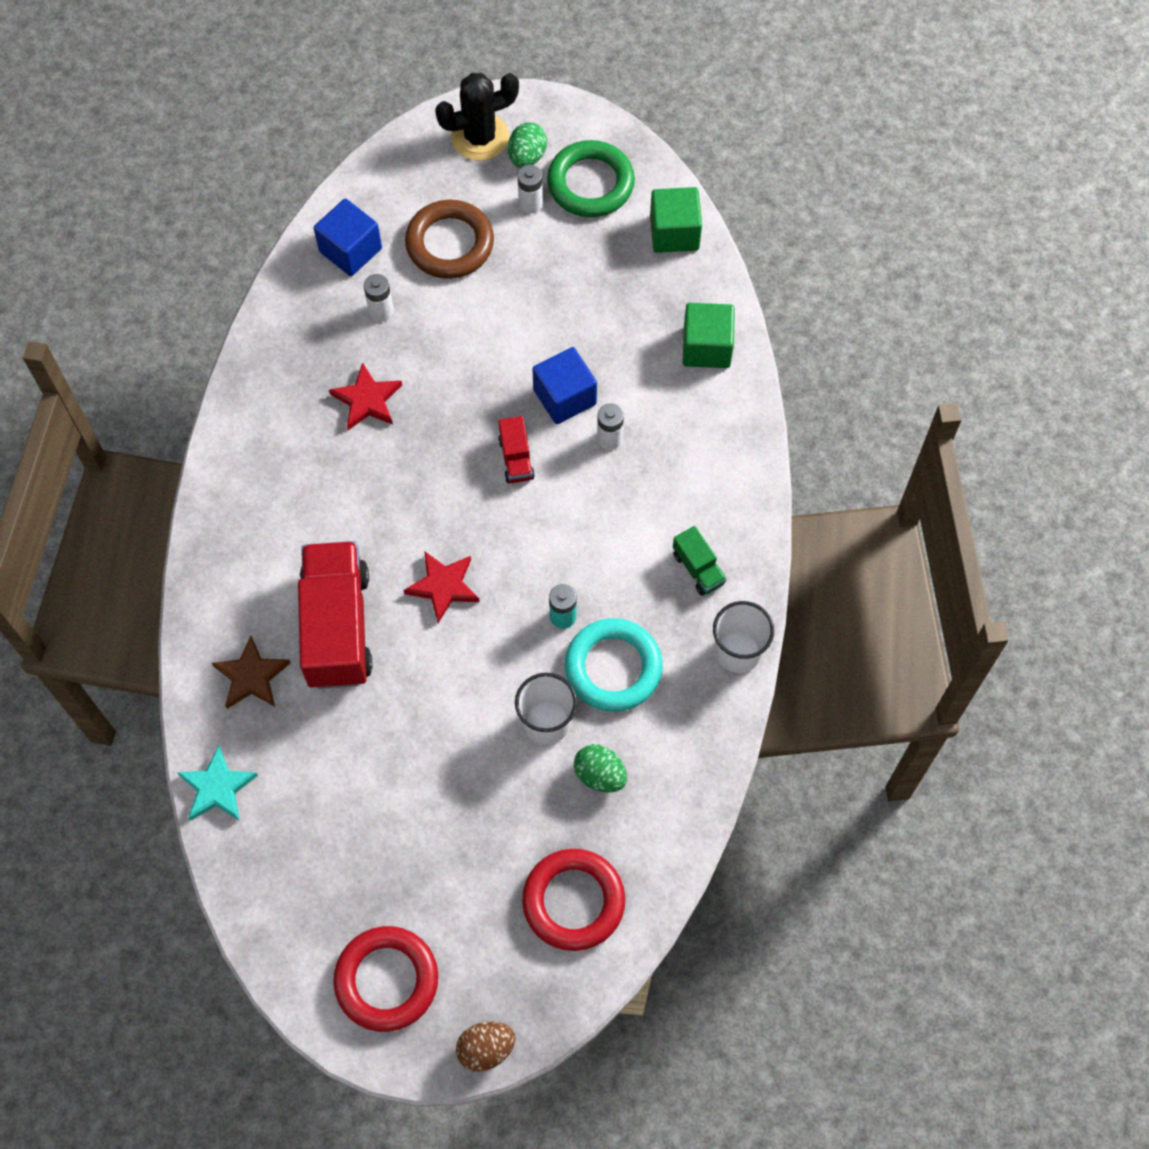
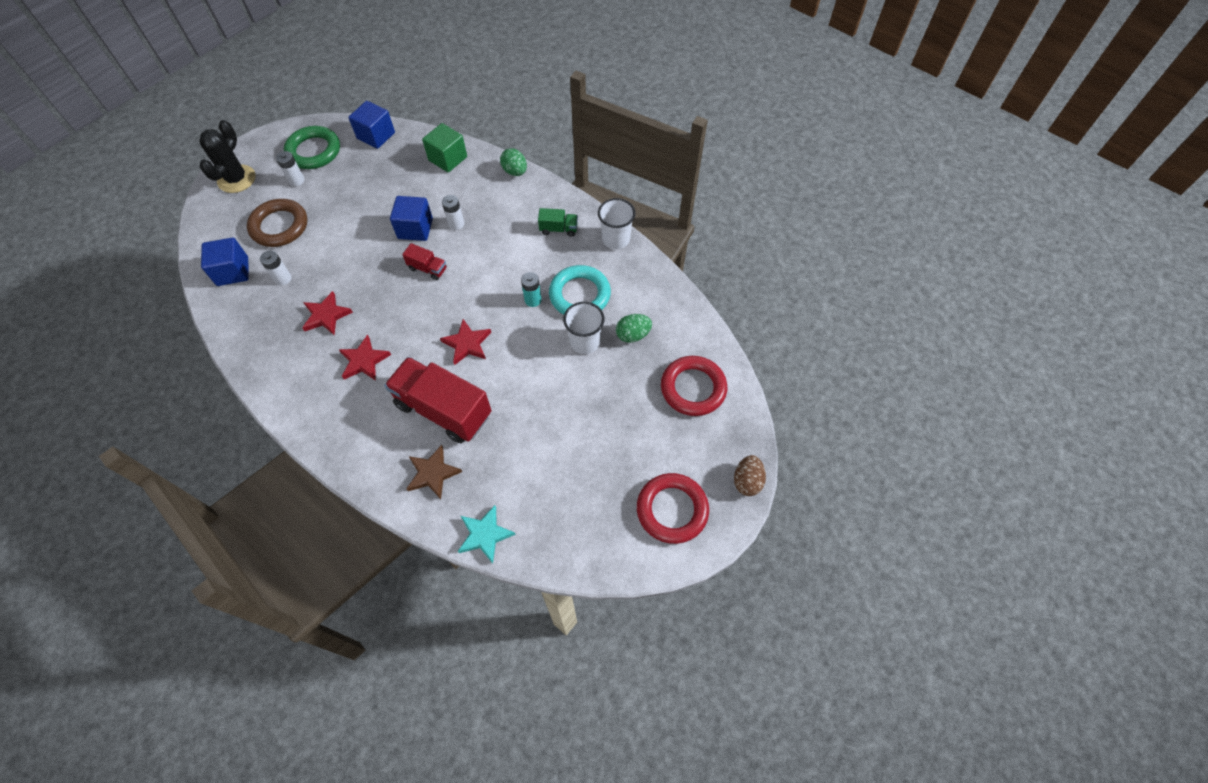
camera: 55 degrees left, 5 degrees down
(338, 490) = (364, 361): none -> red star
(527, 156) = (270, 167): green egg -> green egg (515, 171)
(674, 233) = (376, 136): green cube -> blue cube

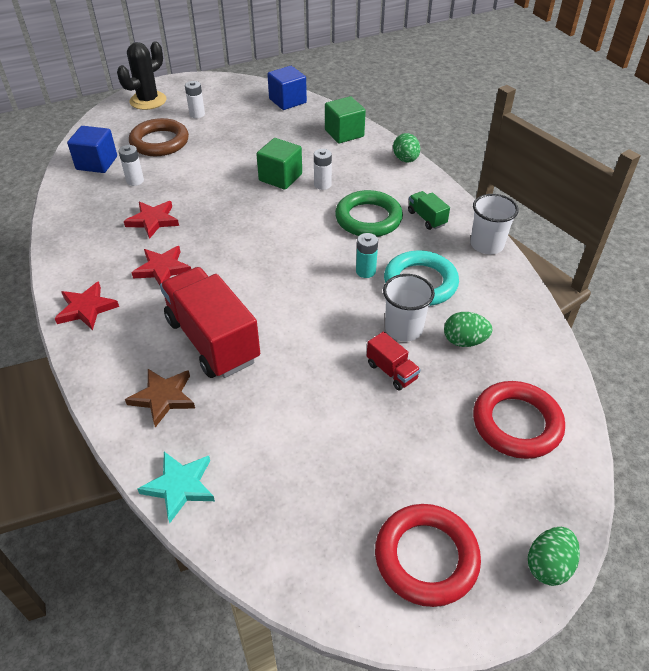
camera: 25 degrees right, 15 degrees down
(314, 151) = (226, 98): green ring -> green ring (368, 218)
(415, 228) = (280, 177): blue cube -> green cube
(428, 269) = (272, 212): red truck -> red truck (391, 371)
(467, 344) = (273, 288): red star -> red star (86, 308)
(558, 229) = (426, 218): green truck -> green truck turned 150 degrees counterclockwise
(747, 481) = (548, 565): brown egg -> green egg

